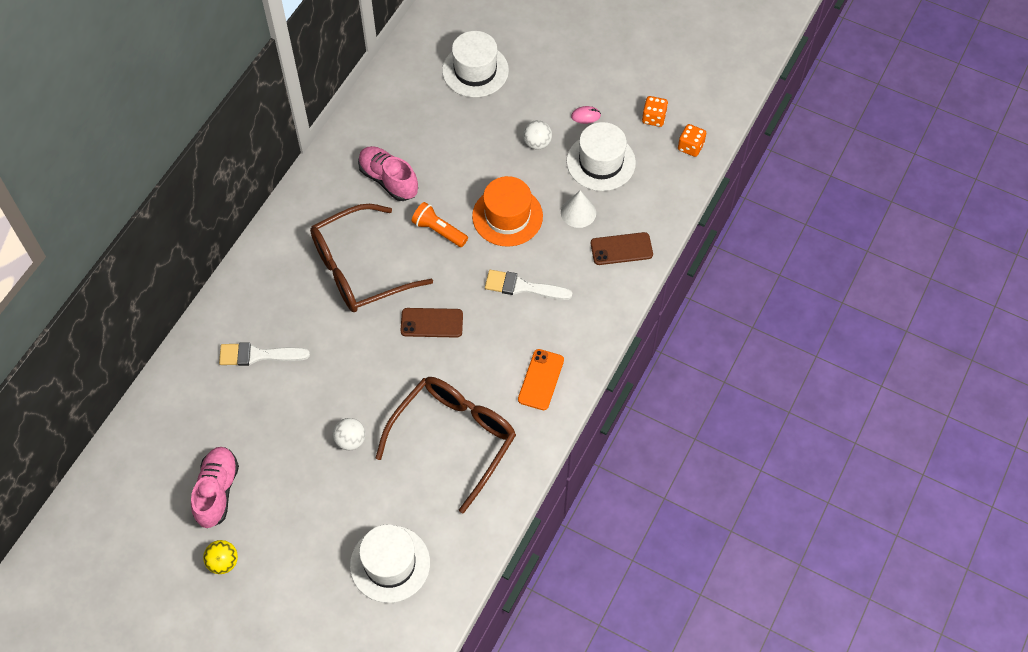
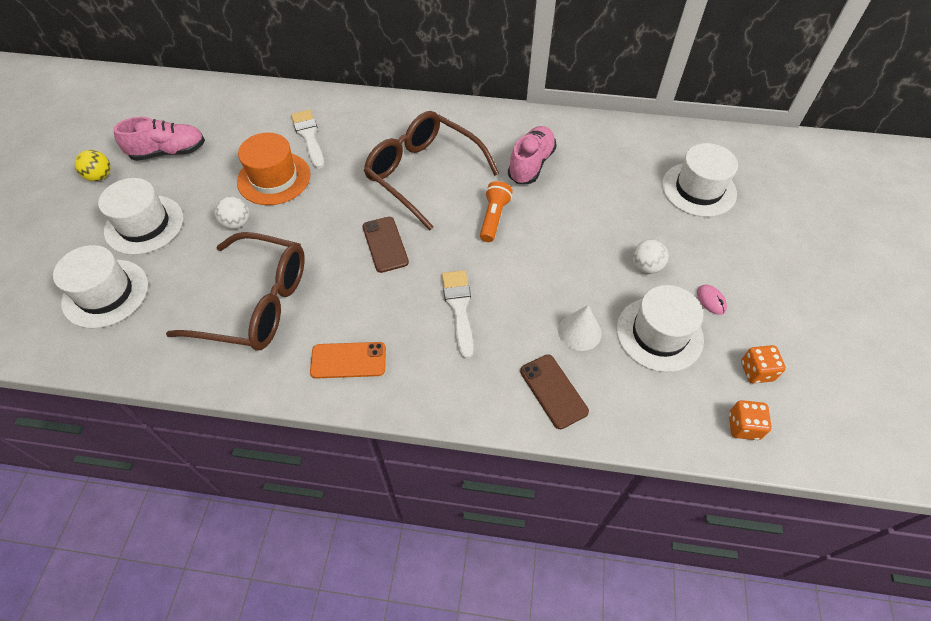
camera: 70 degrees right, 5 degrees down
(315, 523) = (144, 225): none -> white hat
(507, 216) = (540, 268): orange hat -> orange hat (274, 178)

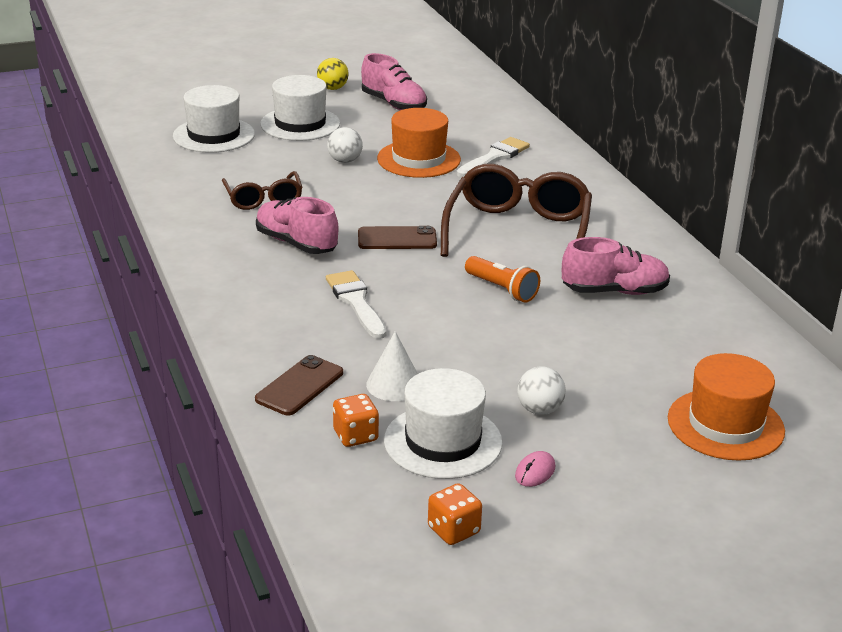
camera: 60 degrees right, 25 degrees down
(255, 303) = (263, 199): brown glasses -> brown glasses, size x0.56
(346, 310) = (296, 243): none -> pink shoe
(348, 360) = (240, 262): orange phone -> none
(385, 244) = (397, 239): brown phone -> brown phone turned 45 degrees clockwise
(459, 308) = (356, 302): white brush -> white brush turned 75 degrees counterclockwise
(493, 218) = (502, 289): orange flashlight -> orange flashlight turned 60 degrees clockwise
(698, 189) = (725, 424): white hat -> orange hat
(743, 426) = (360, 533): orange dice -> orange dice (355, 436)

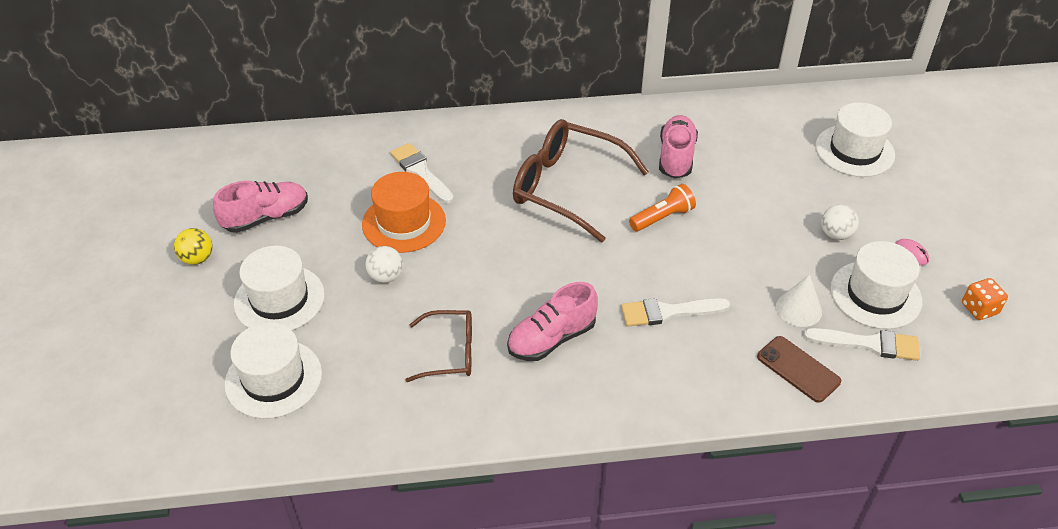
camera: 75 degrees left, 15 degrees up
(355, 436) = (868, 344): orange dice -> white brush
(397, 239) = (561, 266): brown phone -> none
(725, 424) = (854, 151): orange hat -> white hat

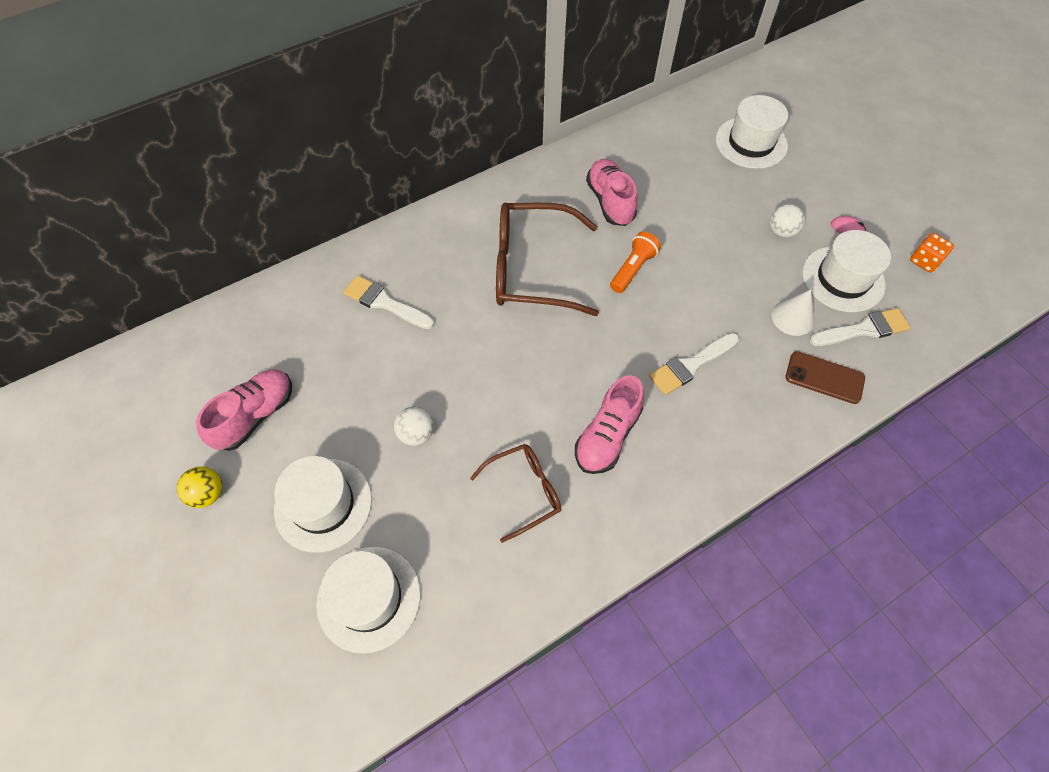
camera: 25 degrees left, 15 degrees up
(404, 222) = (400, 366): orange hat -> none

